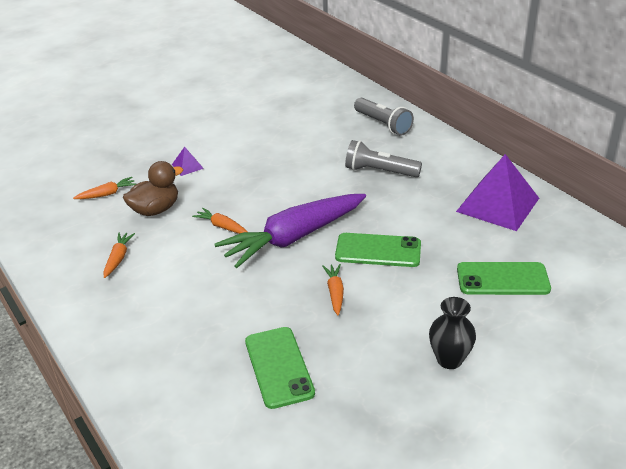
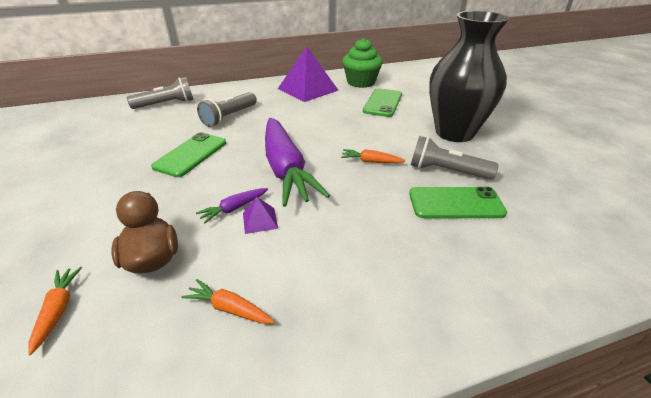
camera: 75 degrees left, 0 degrees up
(187, 166) = (88, 220): purple pyramid -> purple pyramid (260, 220)
(222, 227) = (234, 208): orange carrot -> purple carrot
(342, 356) = (446, 171): none -> grey flashlight
(378, 250) = (329, 135): green phone -> green phone (191, 154)
(449, 359) = (454, 133): black vase -> black vase, size x2.16
(563, 246) = (361, 82): none -> green cupcake

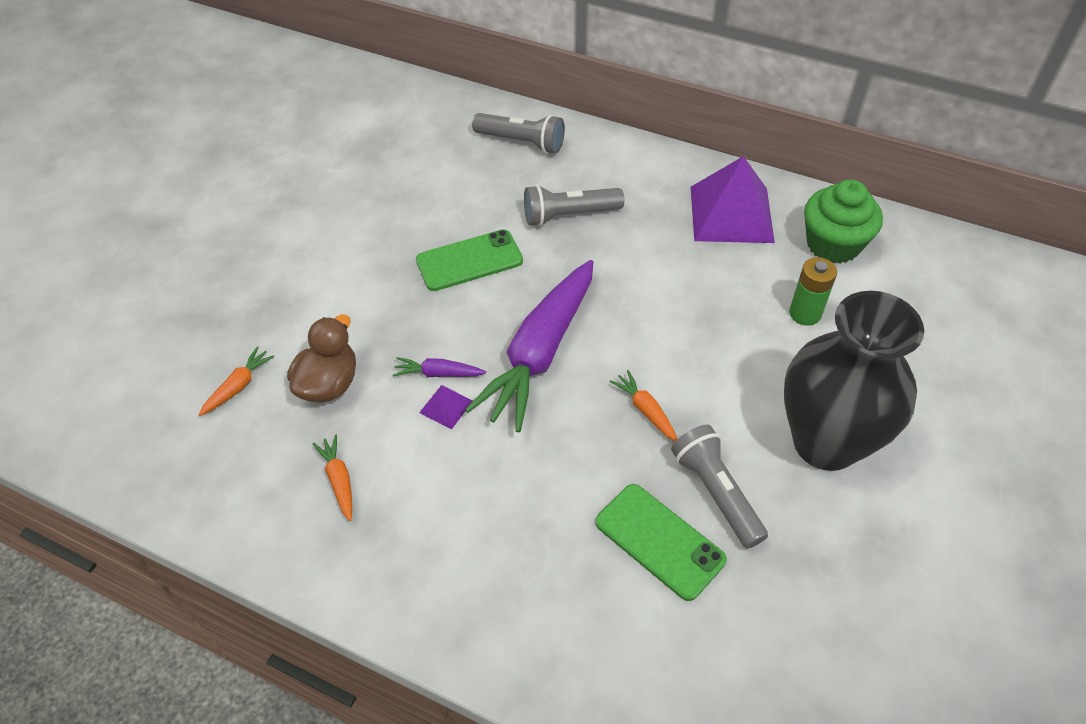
camera: 45 degrees right, 15 degrees up
(383, 103) = (805, 313): green phone -> green battery

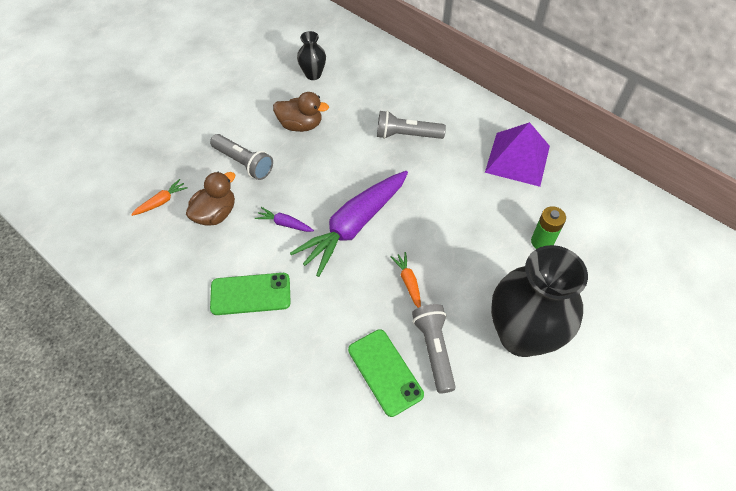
camera: 15 degrees right, 5 degrees up
(339, 481) = (201, 278): orange carrot -> none
(405, 162) = (313, 74): none -> black vase
(412, 233) = (301, 125): none -> brown duck
(446, 406) = (282, 247): purple pyramid -> none
(469, 261) = (330, 152): green phone -> green phone (250, 294)
(521, 142) = (393, 77): grey flashlight -> grey flashlight (244, 163)
(833, 244) = (581, 197): green cupcake -> none

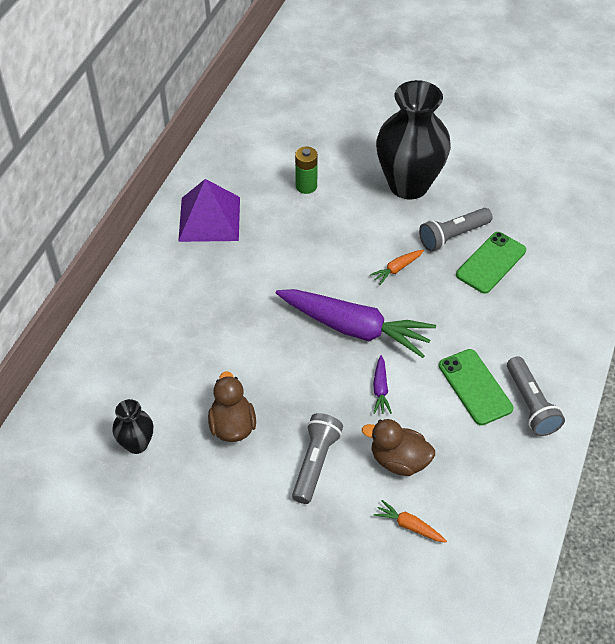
camera: 110 degrees left, 5 degrees down
(407, 135) = (210, 317): grey flashlight -> grey flashlight (530, 404)

